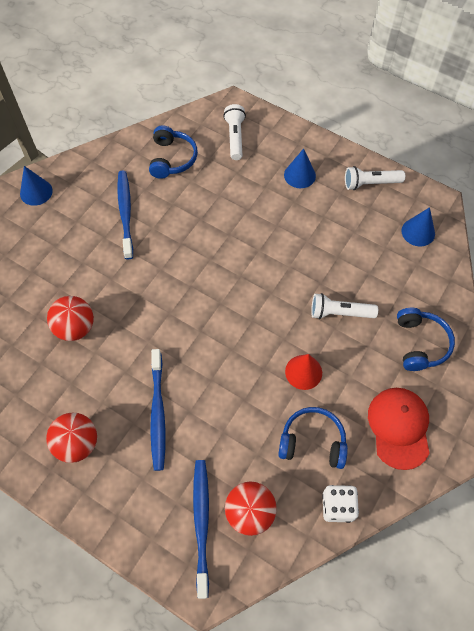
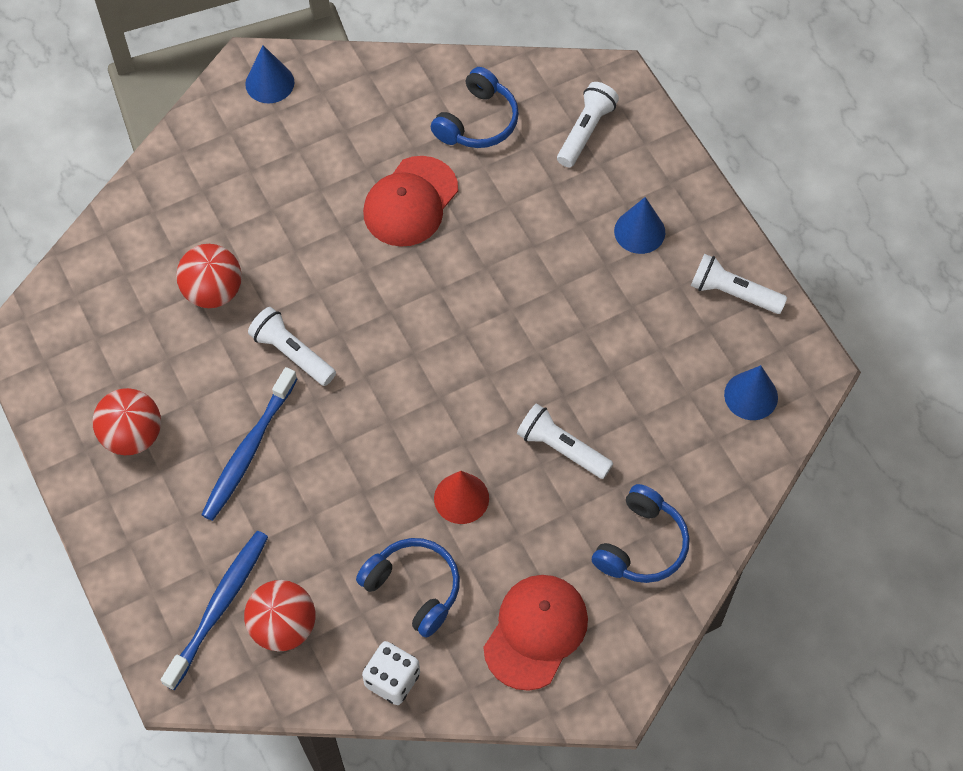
camera: 30 degrees right, 0 degrees up
(125, 213) = (368, 169): blue toothbrush -> none
(147, 340) = (292, 353): none -> white flashlight
(162, 219) = (410, 202): none -> red cap

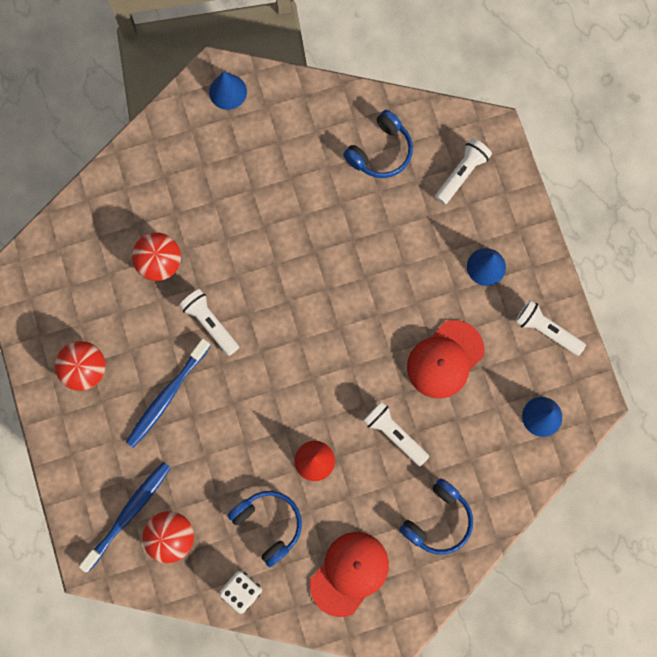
camera: 10 degrees right, 15 degrees up
(410, 202) = (318, 212): red cap -> red cap (445, 359)

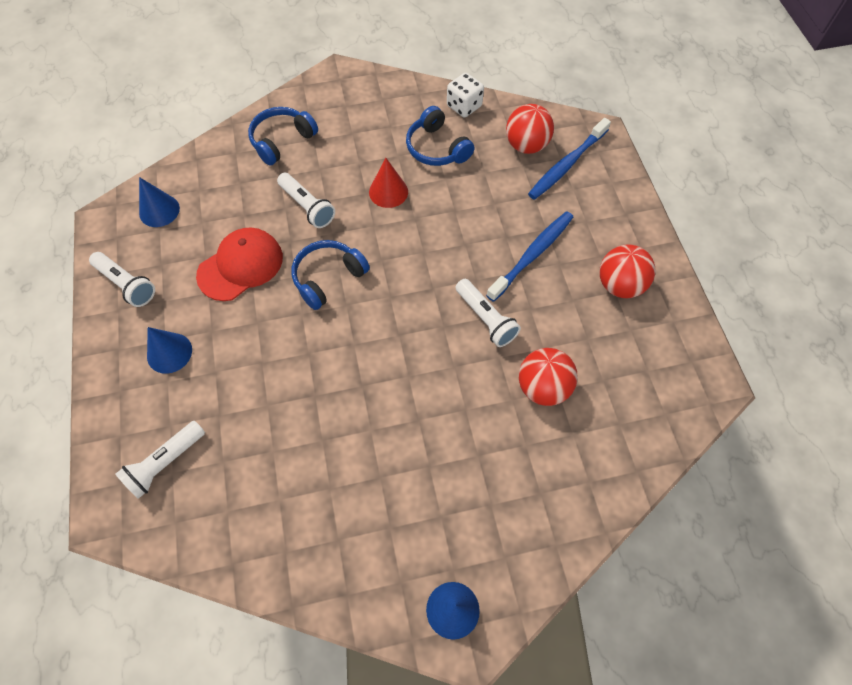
camera: 175 degrees left, 15 degrees down
(349, 573) = (368, 111): red cap -> none
(381, 152) = (259, 501): blue headphones -> blue headphones (328, 278)

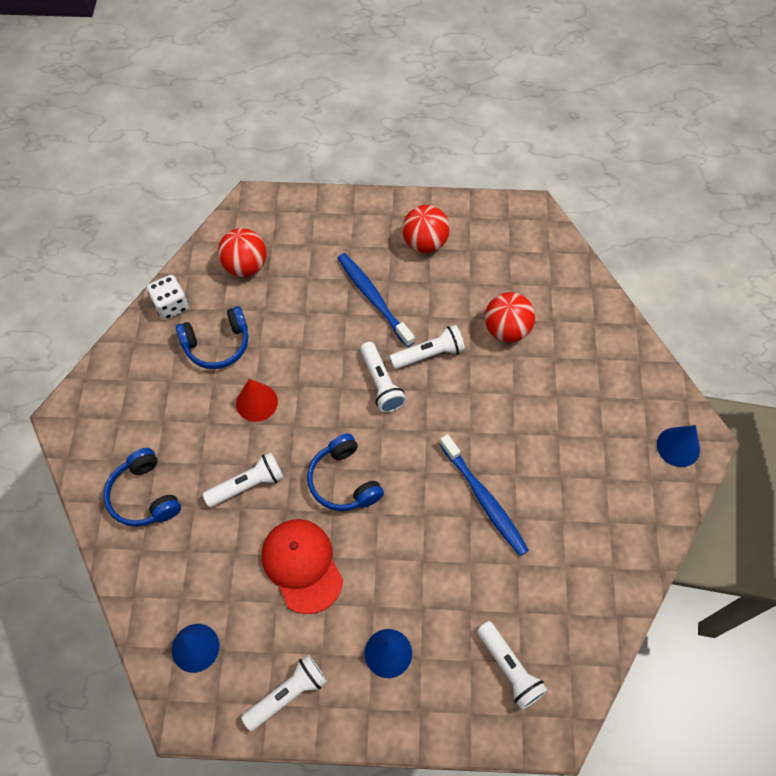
camera: 75 degrees left, 0 degrees up
(438, 284) = (381, 383): none -> white flashlight
(566, 165) = (281, 240): blue toothbrush -> blue toothbrush (484, 499)

